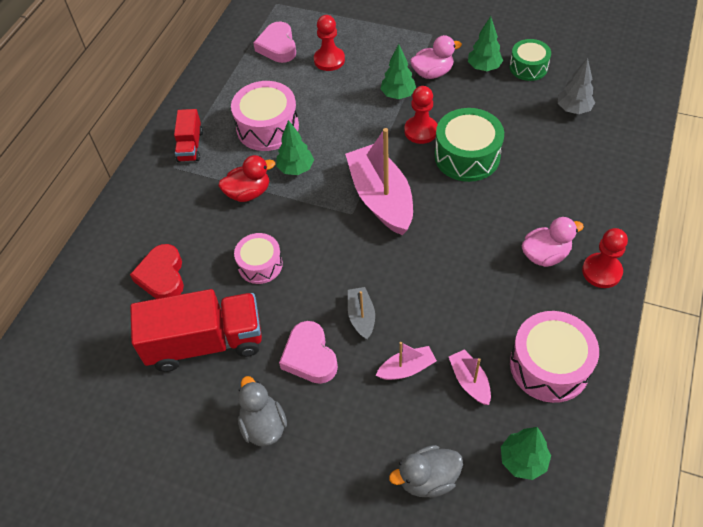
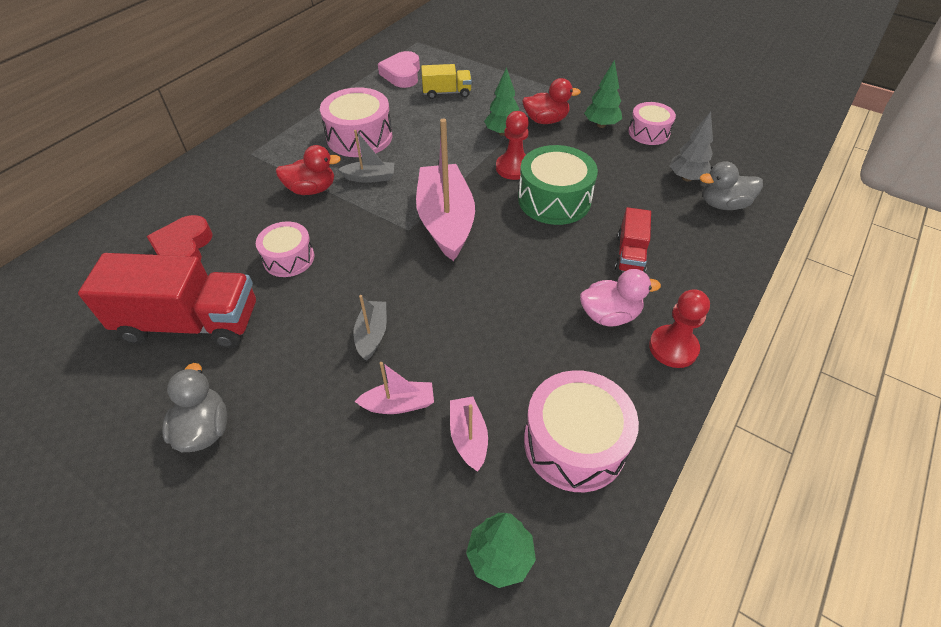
camera: 10 degrees right, 5 degrees down
(190, 146) = (277, 139): red truck -> red truck (630, 254)
(296, 169) = (370, 177): green tree -> grey boat
(309, 356) = (294, 364): pink heart -> none
(329, 60) = (446, 93): red pawn -> yellow truck
(428, 479) = (368, 548): grey duck -> grey duck (723, 204)
(432, 73) = (546, 120): pink duck -> red duck
(528, 67) = (649, 132): green drum -> pink drum

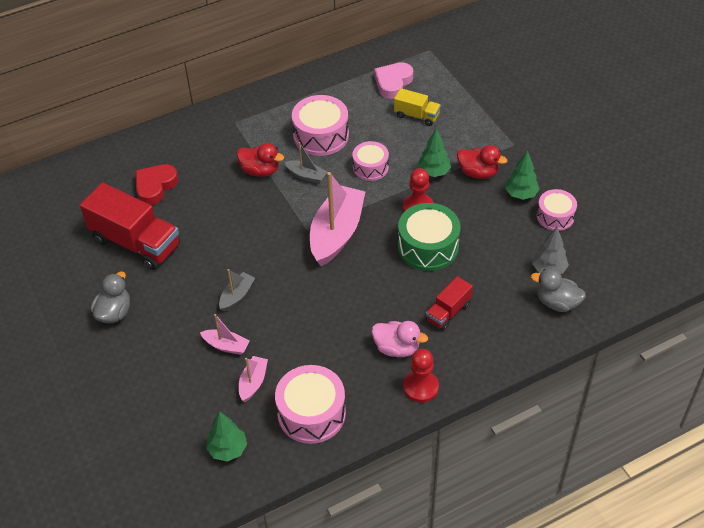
camera: 30 degrees right, 0 degrees up
(289, 258) = (216, 220): pink drum -> pink drum (370, 167)

